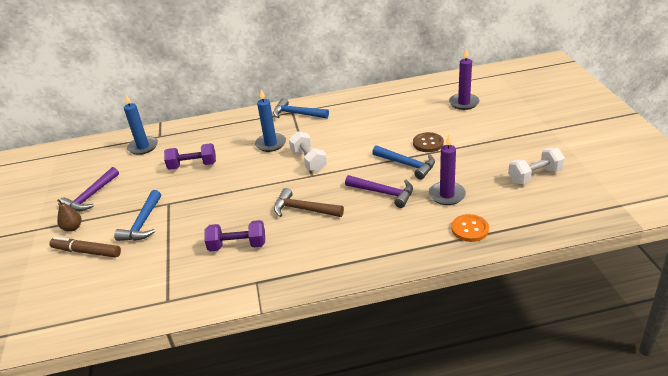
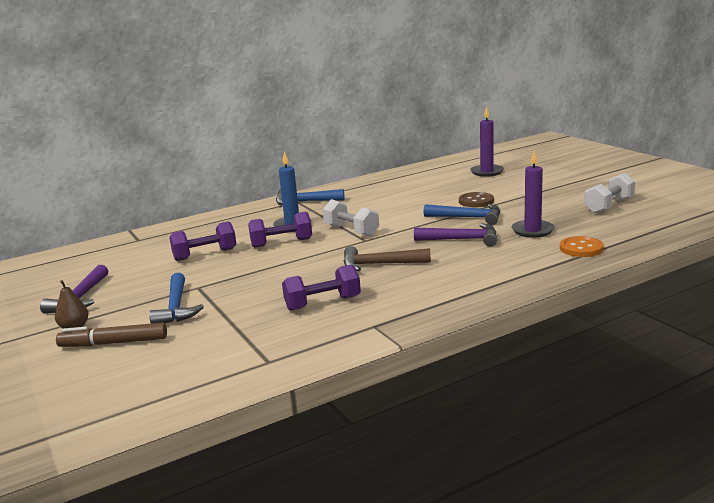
camera: 20 degrees left, 15 degrees down
(143, 147) = (122, 251): blue candle -> none
(251, 164) = (281, 243): none -> purple dumbbell

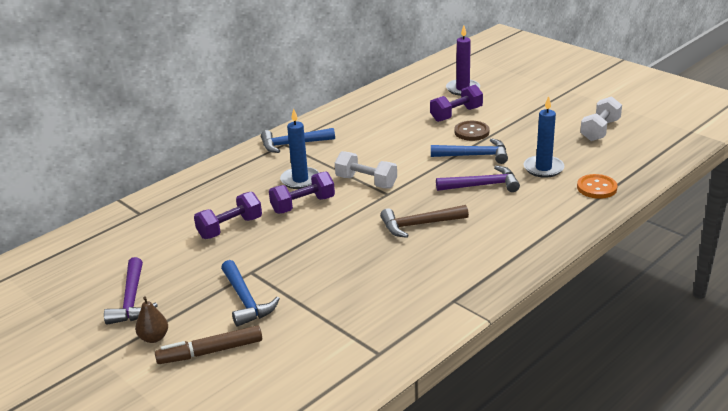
camera: 15 degrees left, 10 degrees up
(323, 303) = (390, 279): purple dumbbell -> purple dumbbell (456, 114)
(532, 230) = (543, 168): purple candle -> blue candle

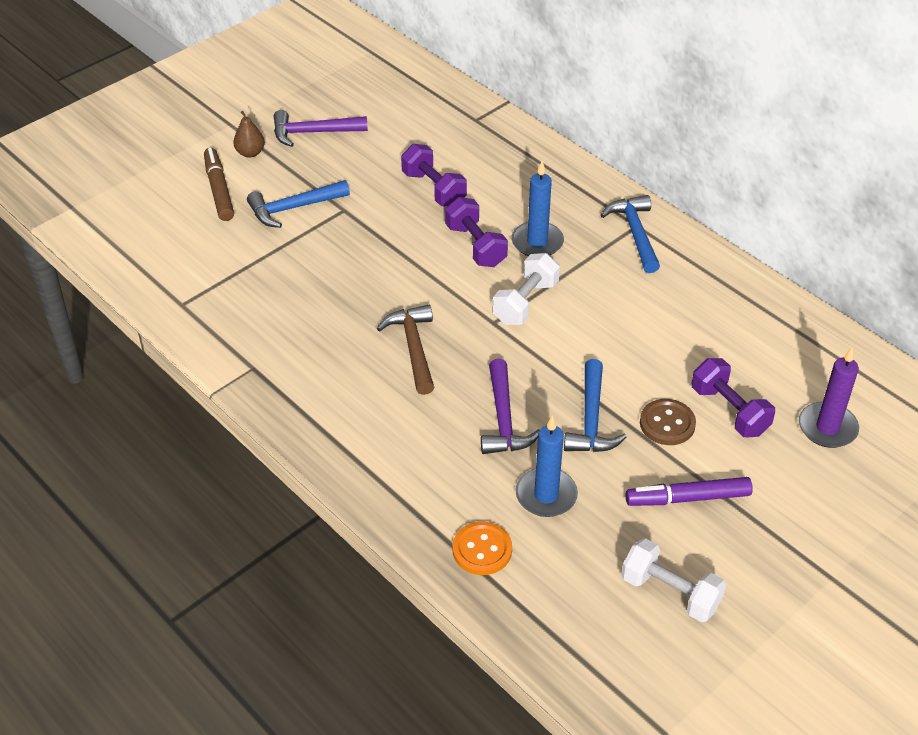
camera: 90 degrees right, 15 degrees up
(529, 126) = (688, 498): none -> purple marker

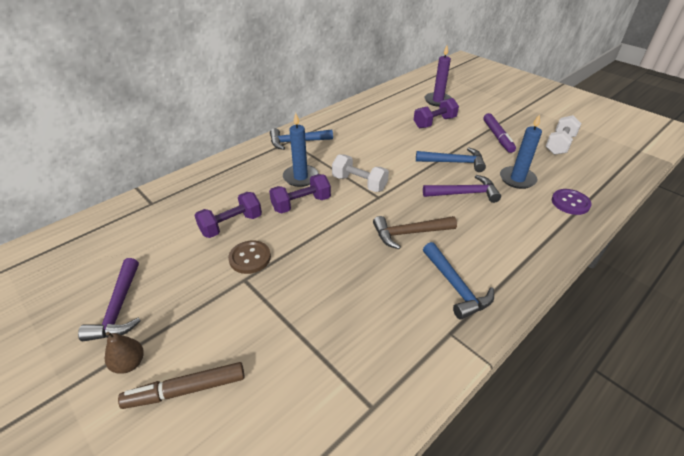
camera: 90 degrees left, 5 degrees down
(293, 208) = (234, 317): blue hammer -> blue hammer (455, 286)
(482, 550) = (570, 203): orange button -> purple button
(667, 424) = (449, 140): brown button -> brown button (250, 258)

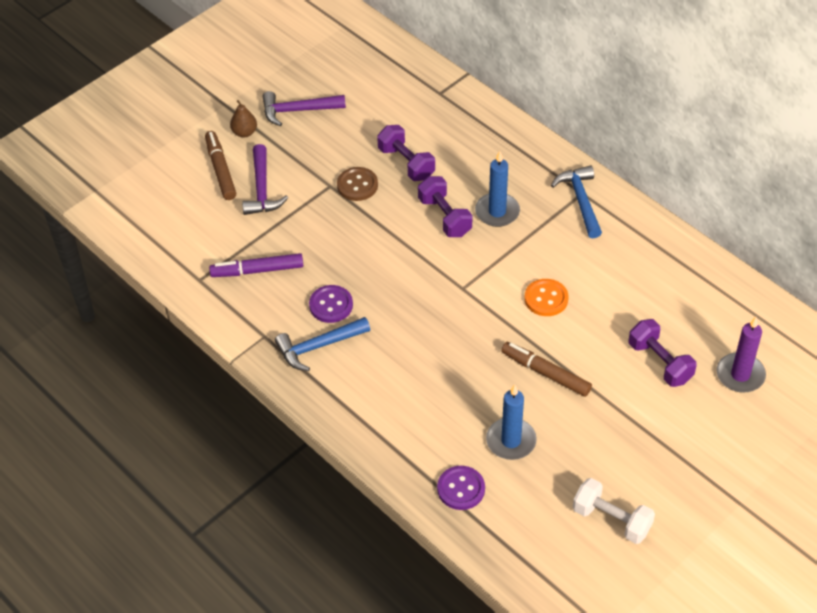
camera: 90 degrees right, 10 degrees up
(359, 183) = (489, 269): white dumbbell -> none
(387, 159) = (546, 299): none -> orange button
(403, 277) = (331, 305): none -> purple button
(409, 233) = (397, 314): brown hammer -> none
(454, 162) = (546, 373): blue hammer -> brown marker
(464, 193) = (474, 375): purple hammer -> purple hammer (262, 189)
(497, 136) = (626, 440): purple marker -> purple marker (258, 270)

